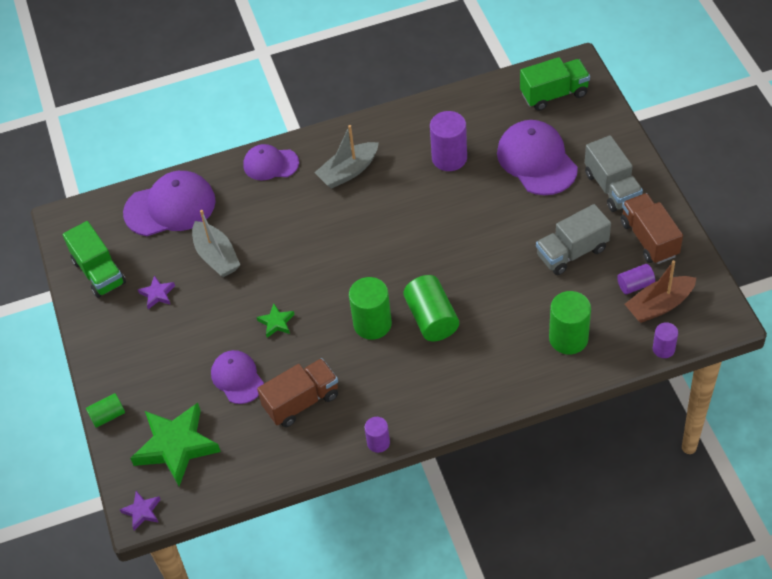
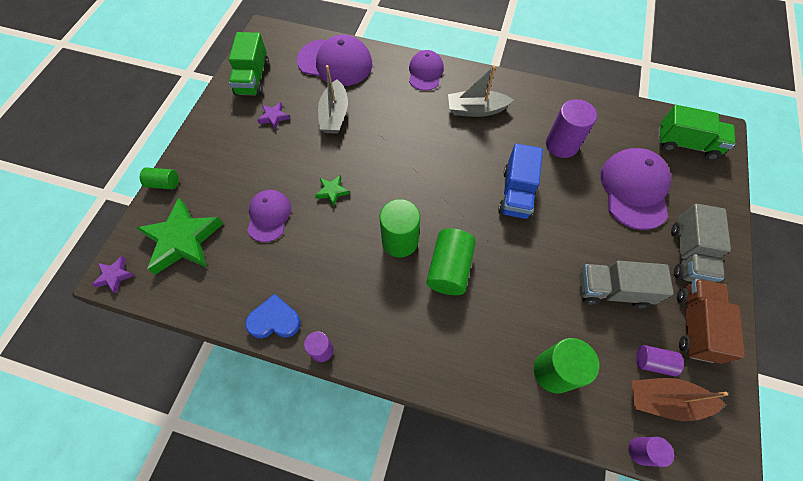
camera: 30 degrees right, 10 degrees up
(270, 164) = (425, 72): purple cap -> purple cap turned 60 degrees clockwise
(301, 401) = (296, 269): brown truck -> none
(319, 448) = (275, 320): none -> blue heart
(441, 224) = (516, 193): none -> blue truck

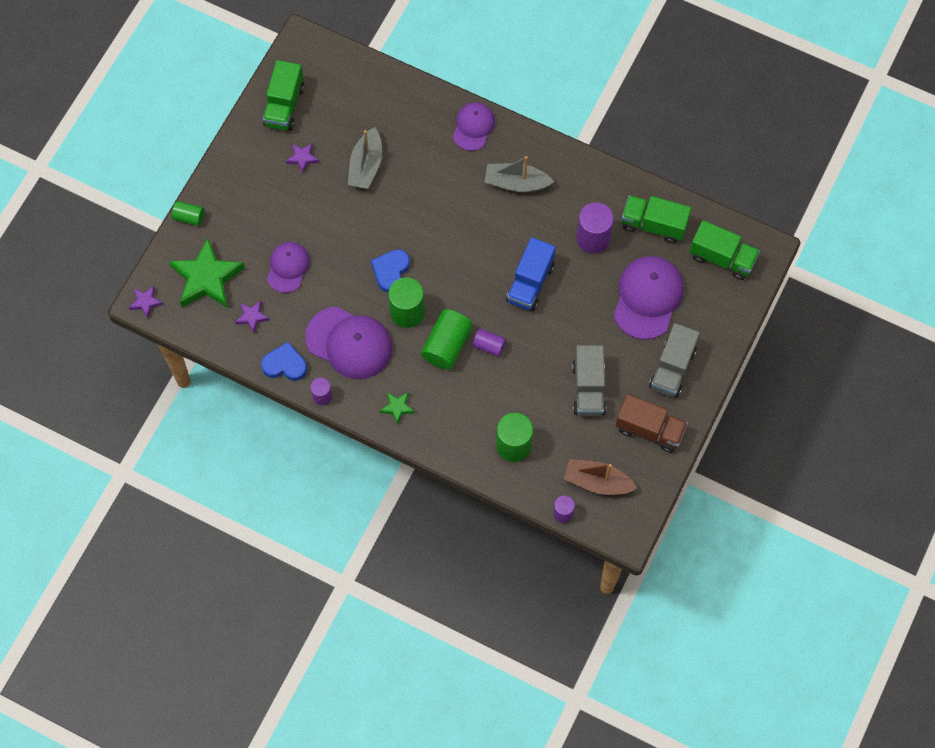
camera: 10 degrees right, 5 degrees up
(234, 273) = (252, 317): none -> purple star
(332, 191) = (351, 252): green star -> green star (397, 407)
(335, 62) = (376, 98): purple cap -> purple cap (349, 343)
(375, 203) = (390, 271): none -> blue heart
(612, 126) = (653, 225): none -> green truck
(612, 290) = (588, 388): grey truck -> grey truck turned 105 degrees counterclockwise
(653, 362) = (600, 452): purple cylinder -> purple cylinder (489, 346)
(695, 325) = (649, 430): brown truck -> brown truck turned 90 degrees clockwise

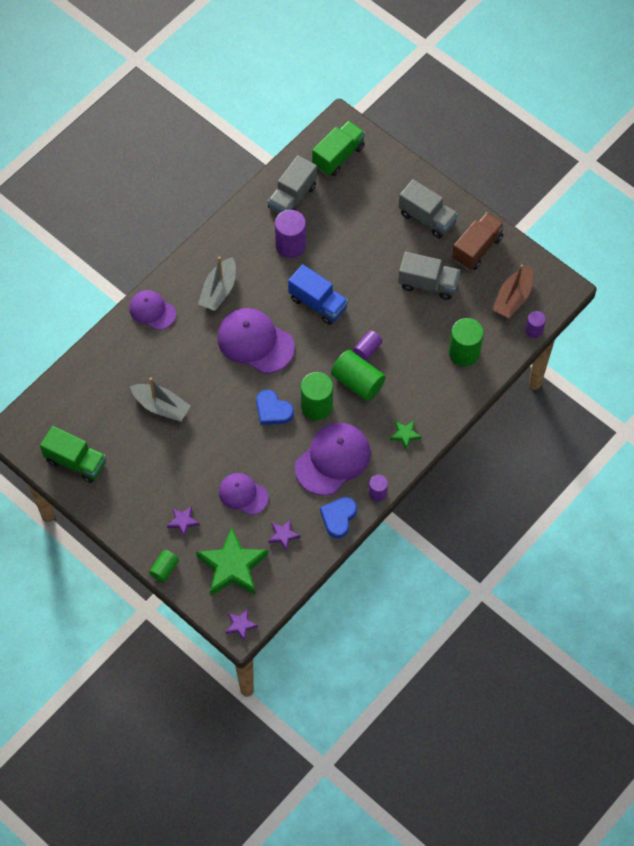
camera: 75 degrees left, 5 degrees down
(302, 158) = (136, 458): purple star -> purple star (183, 521)
(648, 298) = (358, 219): purple cap -> purple cap (255, 342)
(653, 225) = (292, 197): green truck -> grey truck

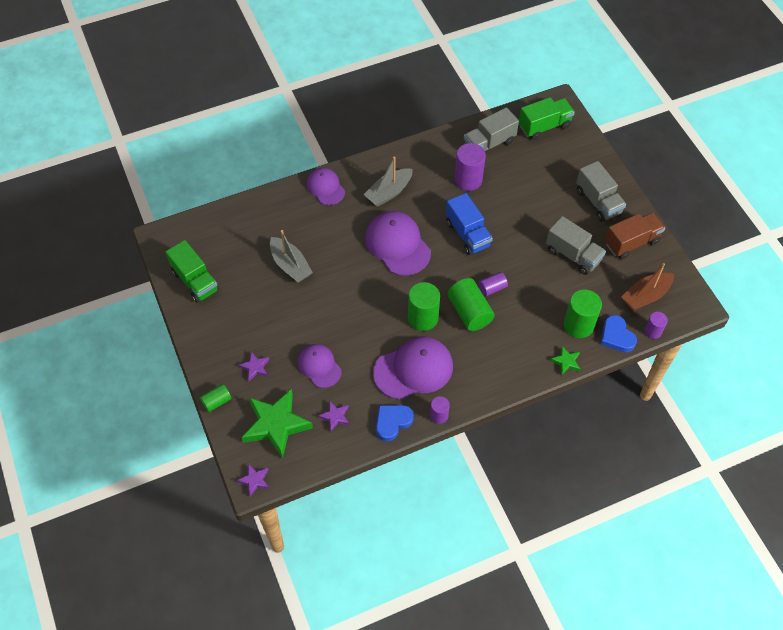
camera: 25 degrees right, 5 degrees down
(273, 410) = (383, 306): blue heart -> blue heart (616, 336)
(405, 435) = (490, 374): green star -> green star (566, 362)

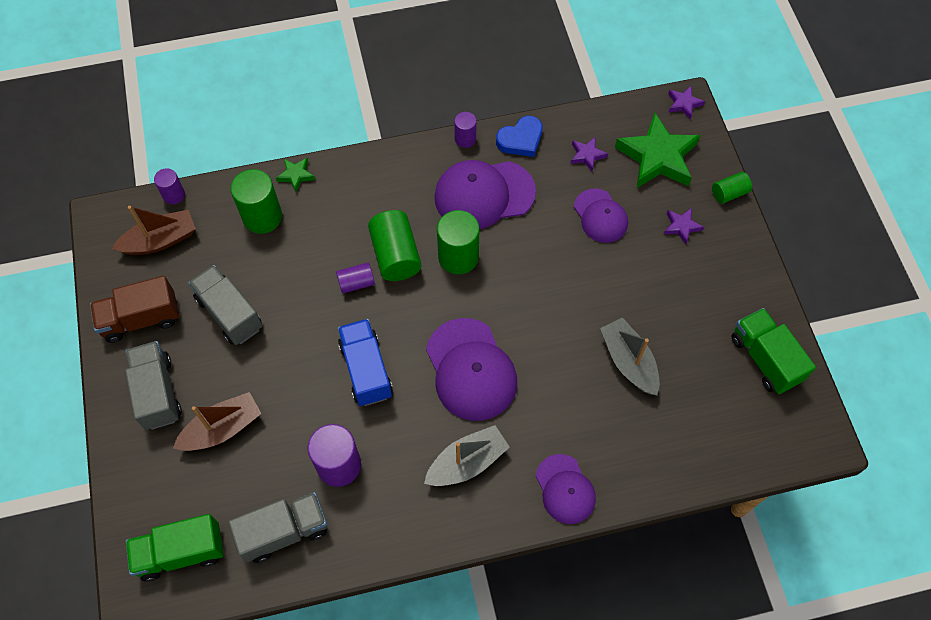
camera: 170 degrees left, 5 degrees up
(548, 188) = (222, 429): none -> brown boat
(616, 336) = (221, 196): blue heart -> none

